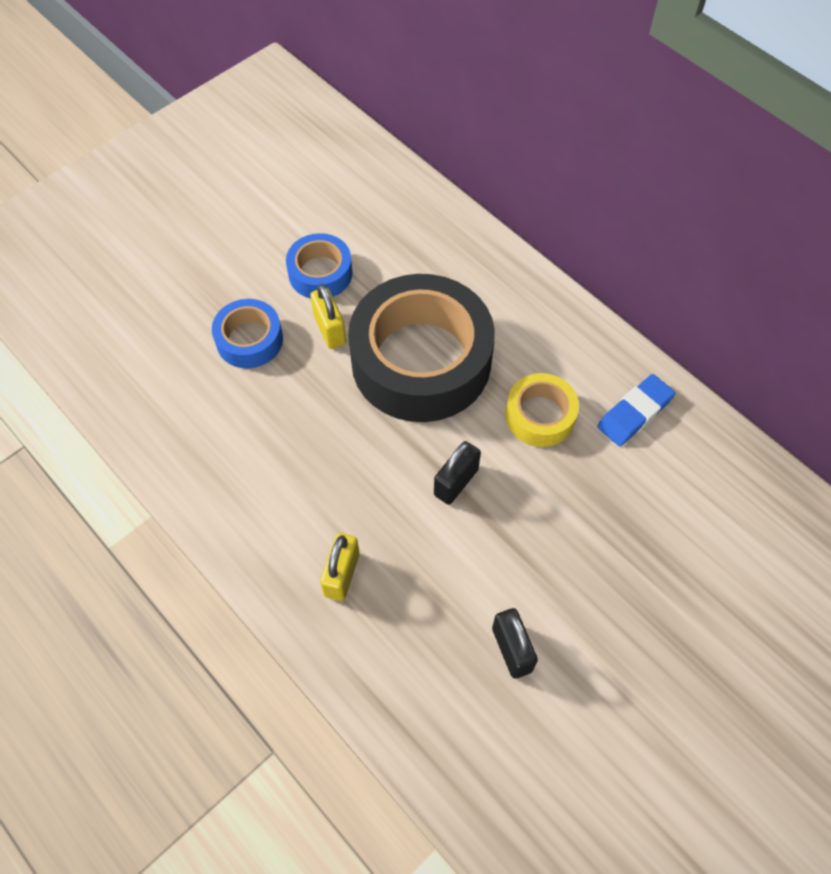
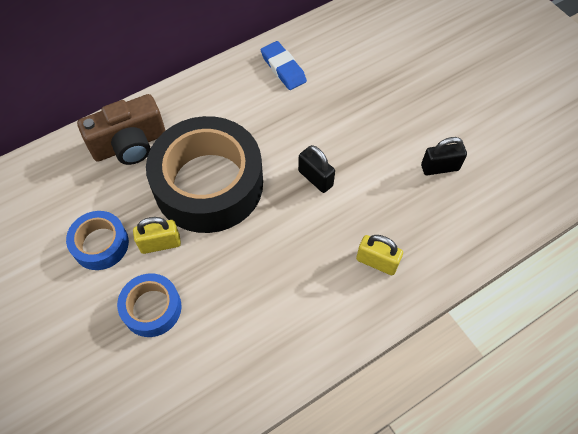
camera: 80 degrees left, 0 degrees up
(459, 267) = (130, 144): none -> brown camera
(540, 416) = (273, 119): yellow tape -> none

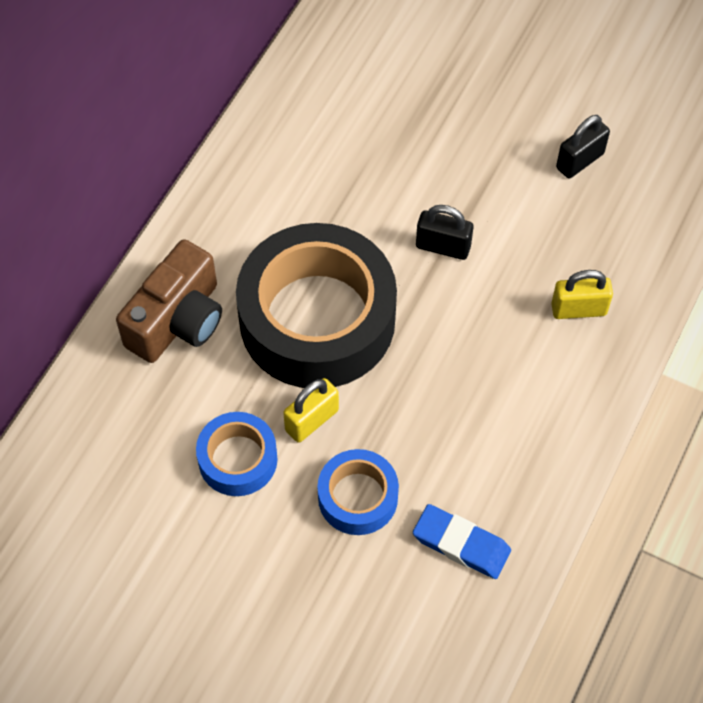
camera: 30 degrees left, 0 degrees up
(283, 68) = (304, 123): blue eraser -> blue eraser (461, 544)

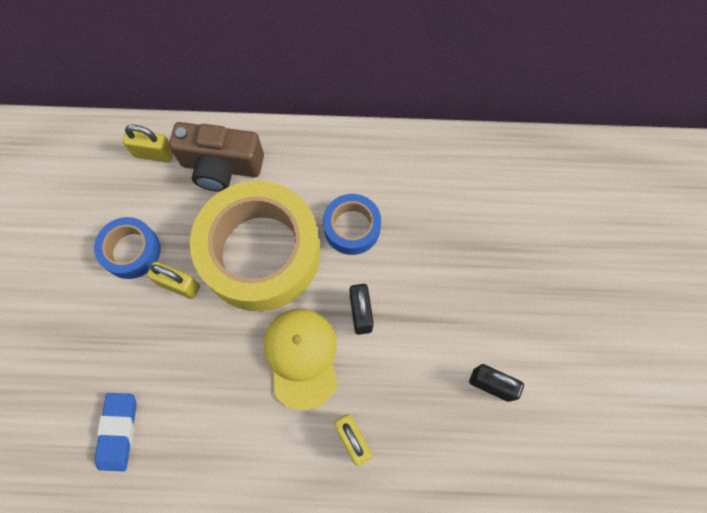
camera: 65 degrees right, 10 degrees up
(114, 390) = (154, 154): none -> yellow padlock
(317, 319) = (261, 253): black tape -> yellow tape
(358, 497) = (130, 342): blue tape -> blue tape (352, 228)
(465, 324) = (301, 357): none -> yellow cap

